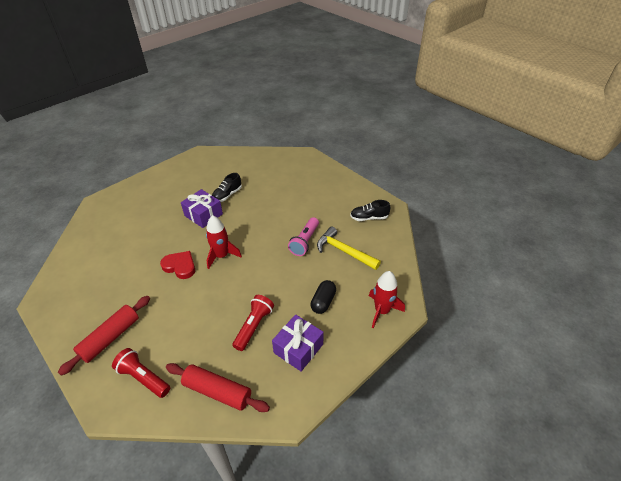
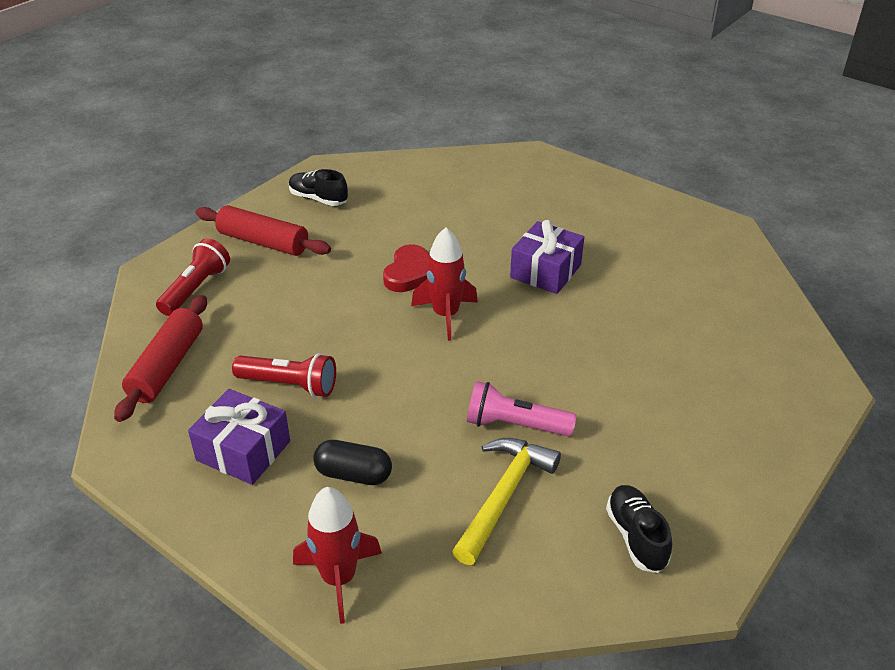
camera: 80 degrees right, 5 degrees down
(227, 195) = (615, 289): black shoe -> black shoe (318, 199)

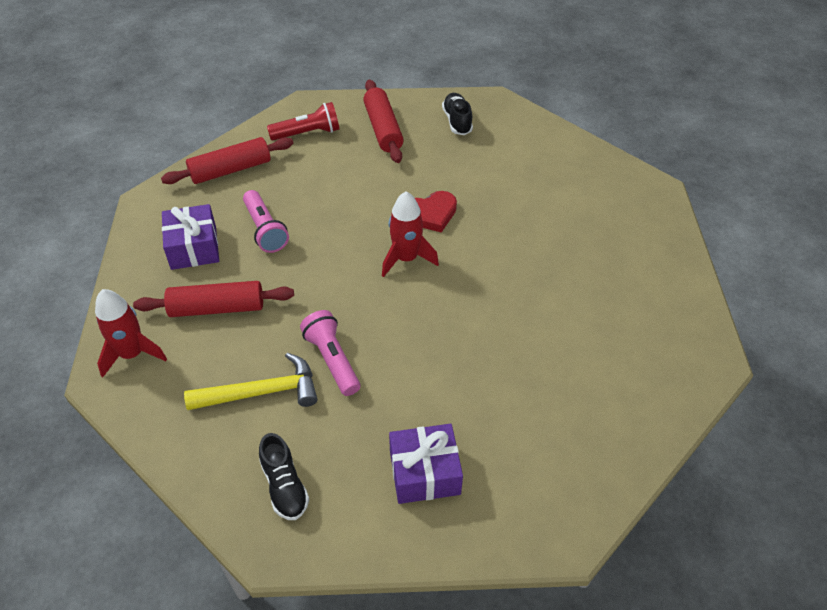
camera: 50 degrees right, 10 degrees up
(290, 385) = (265, 230): red flashlight -> pink flashlight
(353, 474) = (217, 308): black capsule -> red rolling pin
(545, 271) = (515, 281): purple gift -> purple gift (424, 472)
(636, 537) = (284, 486): black shoe -> black shoe turned 120 degrees clockwise

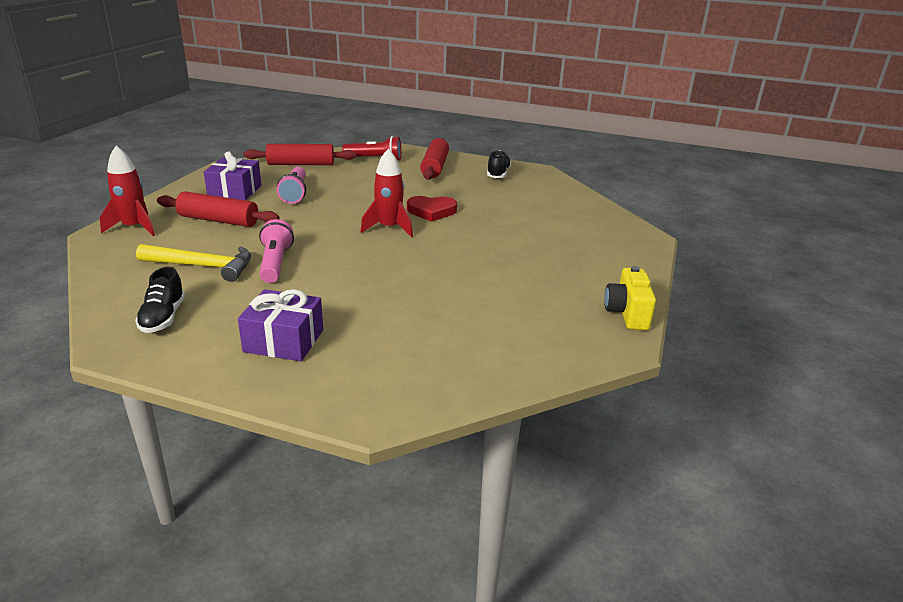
camera: 20 degrees right, 20 degrees down
(696, 315) = (627, 313): none -> yellow camera

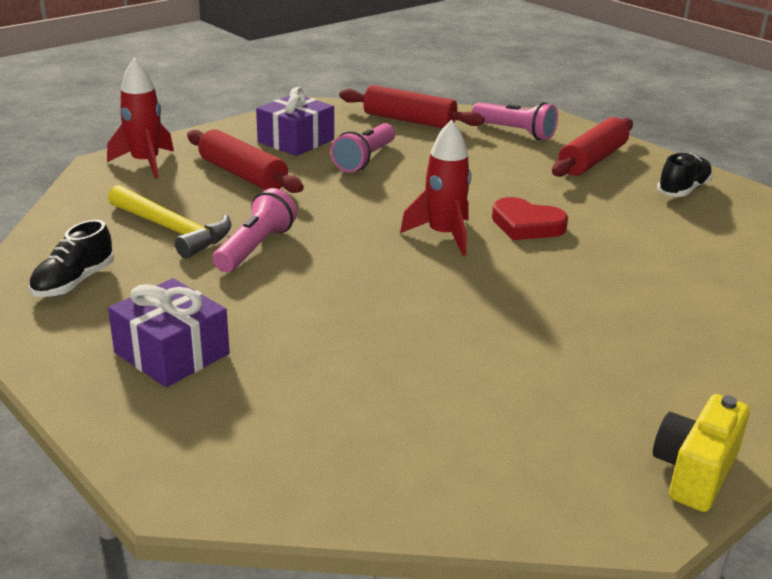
camera: 30 degrees right, 0 degrees up
(375, 159) = (515, 132): red flashlight -> pink flashlight

